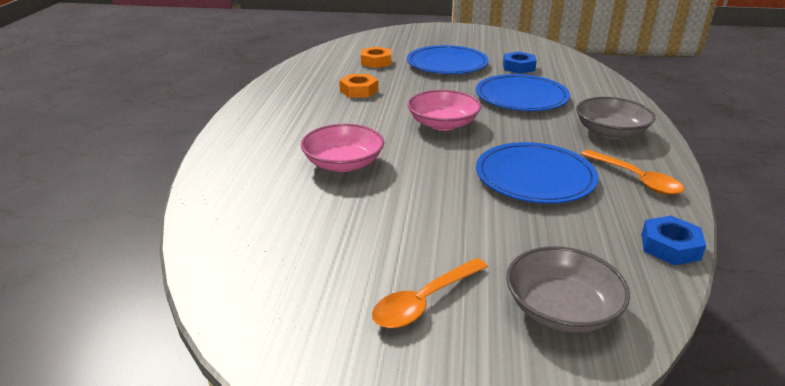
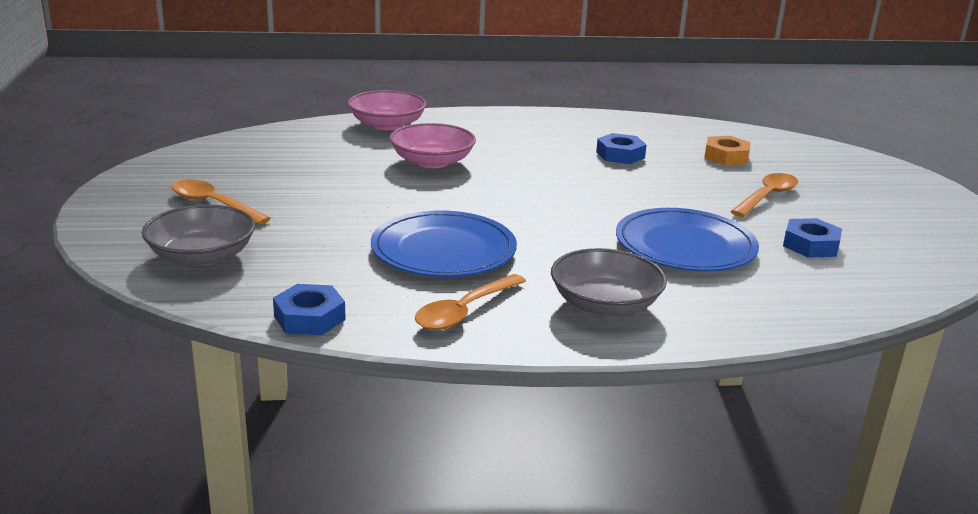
camera: 75 degrees right, 5 degrees down
(359, 90) = (620, 155): orange nut -> blue nut
(443, 124) = (556, 200): pink bowl -> pink bowl (387, 125)
(447, 64) = (767, 197): blue plate -> orange spoon

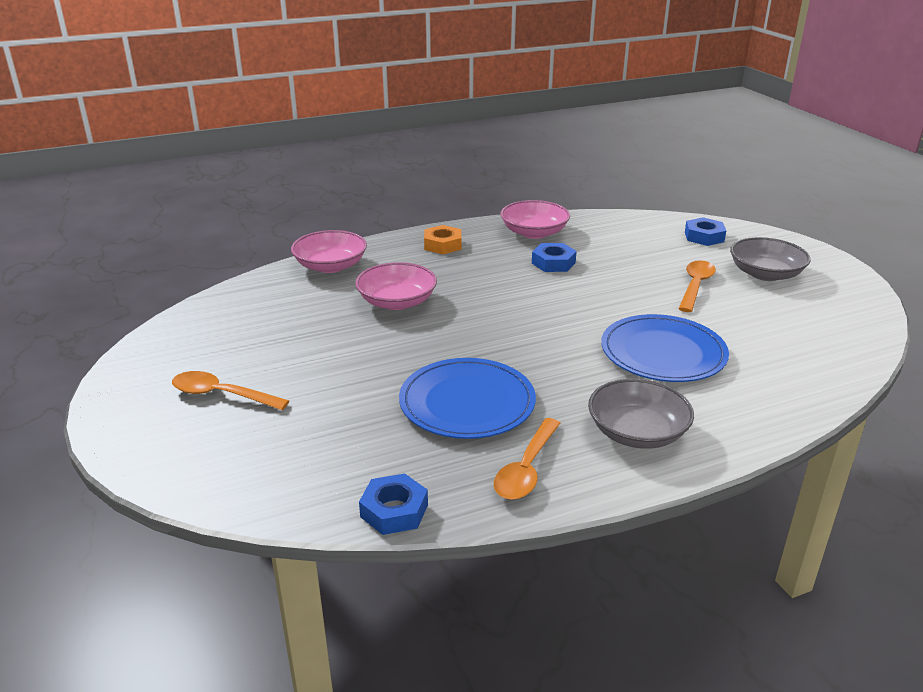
camera: 15 degrees left, 5 degrees up
(202, 256) = (248, 461): grey bowl -> grey bowl (765, 274)
(618, 128) = (534, 233): none -> pink bowl
(726, 157) = (639, 248): orange nut -> orange nut (442, 245)
(810, 245) = (757, 331): blue nut -> blue nut (704, 237)

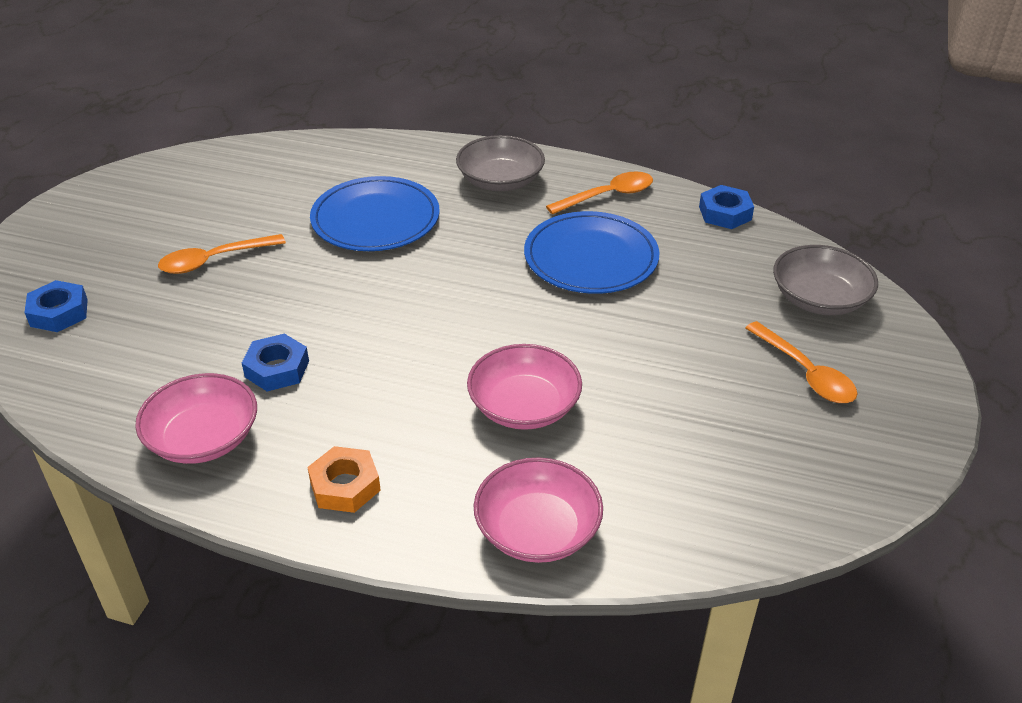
camera: 140 degrees left, 10 degrees up
(765, 274) = (129, 238): grey bowl -> grey bowl (819, 299)

